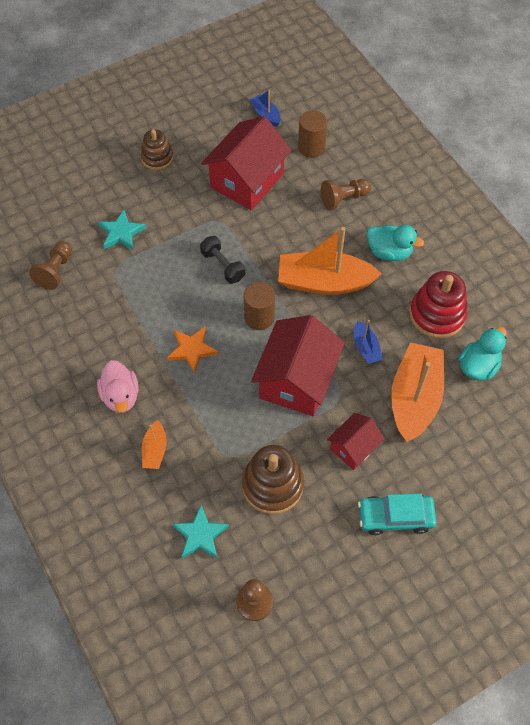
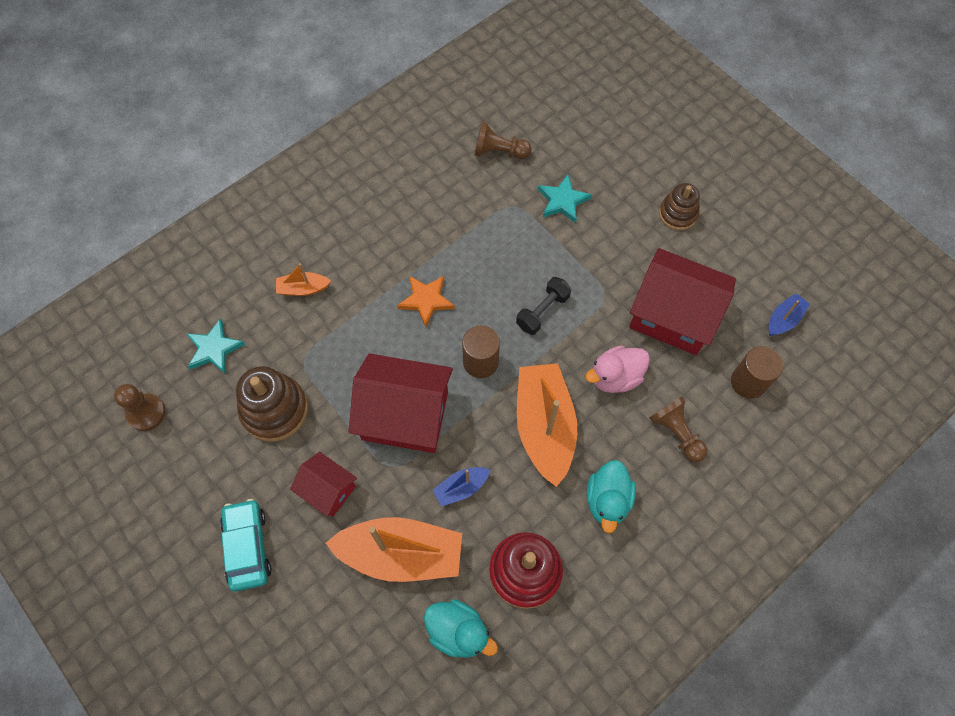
camera: 80 degrees right, 5 degrees up
(121, 396) = (360, 244): pink duck -> pink duck (615, 377)

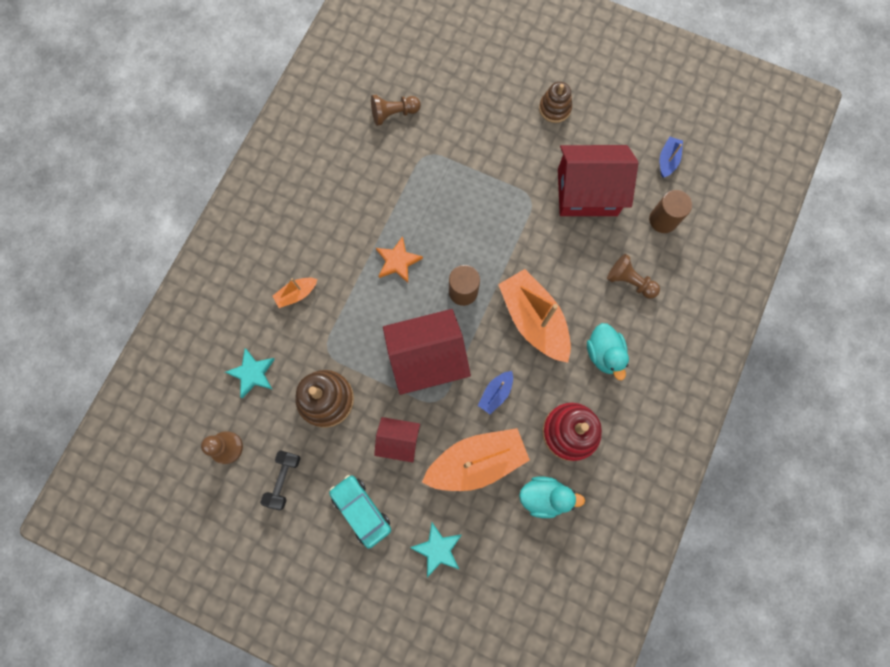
camera: 25 degrees left, 10 degrees up
(542, 311) = (490, 231): black dumbbell -> black dumbbell (283, 480)
(562, 201) = (463, 134): turquoise star -> turquoise star (437, 549)
(615, 377) = (567, 259): pink duck -> none

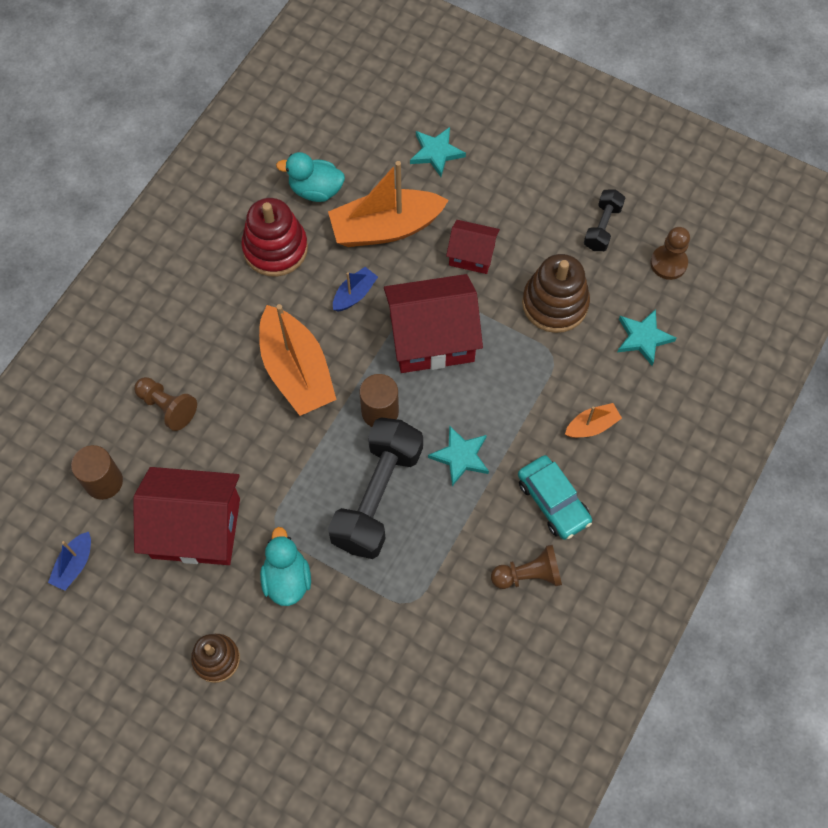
camera: 175 degrees left, 10 degrees down
(361, 510) = (516, 192): turquoise car -> turquoise car (553, 501)
(394, 114) = (453, 671): brown pawn -> brown pawn (528, 575)
(397, 261) = (460, 456): orange star -> turquoise star
(458, 226) = (377, 496): none -> black dumbbell
(604, 354) = (219, 326): turquoise duck -> turquoise duck (287, 579)

